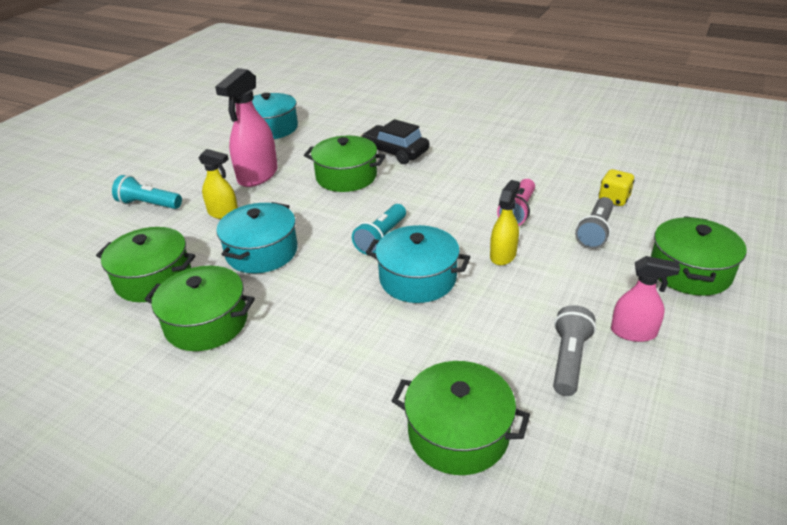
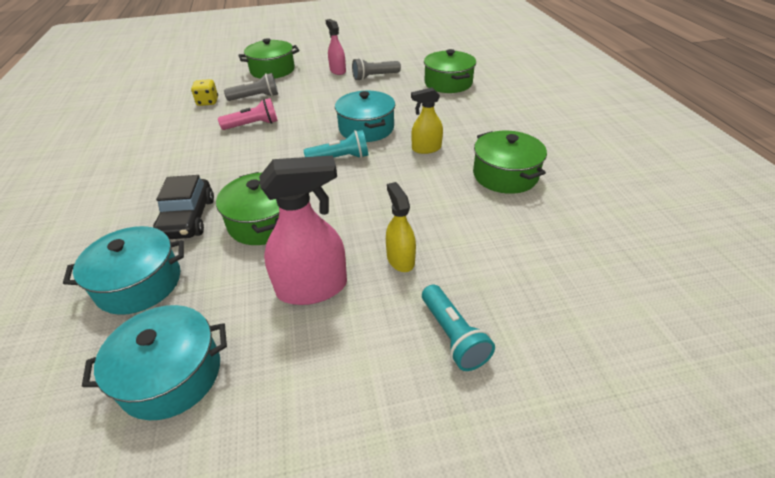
camera: 130 degrees left, 5 degrees up
(153, 279) = (516, 230): green pot -> none
(262, 252) = (419, 199): turquoise pot -> turquoise pot (139, 283)
(503, 255) = (311, 113): yellow spray bottle -> yellow spray bottle (426, 148)

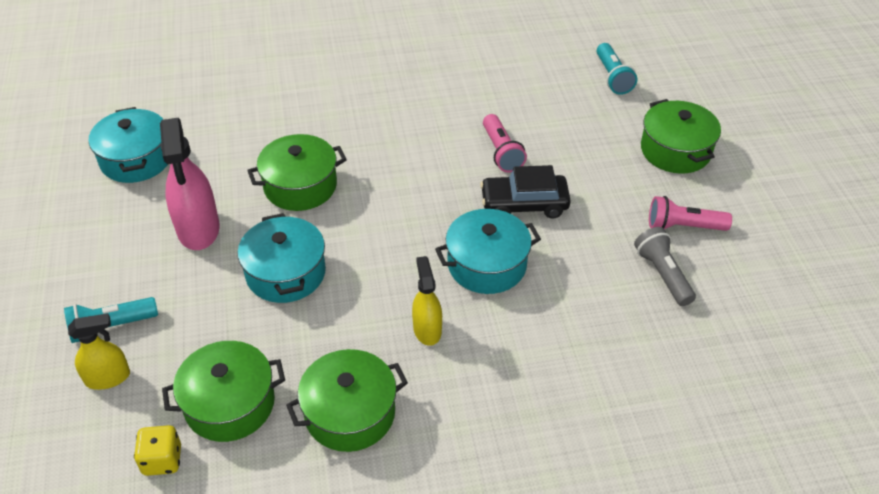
camera: 90 degrees right, 5 degrees up
(139, 283) = (236, 121): turquoise pot -> turquoise pot (286, 273)
(188, 218) = (317, 132): black car -> black car (524, 204)
(208, 102) = (565, 102): yellow dice -> yellow dice (162, 460)
(256, 97) = (580, 144): grey flashlight -> none
(337, 71) = (683, 226): pink spray bottle -> pink flashlight
(340, 158) = (412, 240): turquoise flashlight -> turquoise flashlight (612, 77)
(400, 259) = (217, 293): yellow spray bottle -> yellow spray bottle (108, 378)
(448, 83) = (646, 377): green pot -> green pot (230, 404)

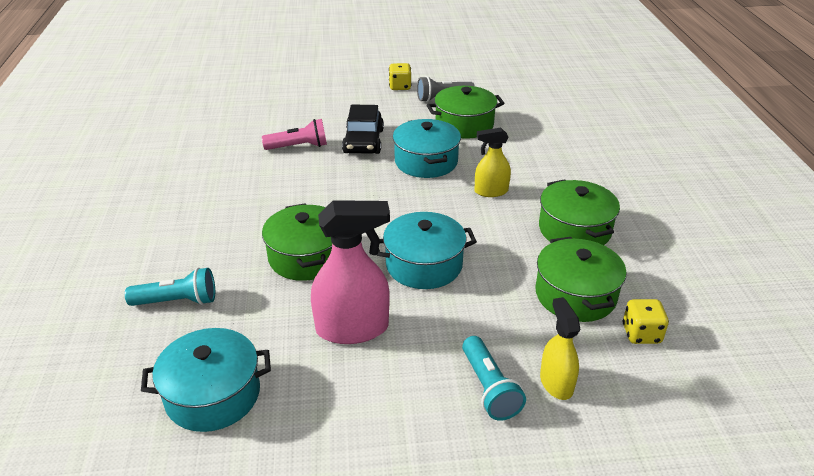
camera: 85 degrees left, 10 degrees down
(612, 77) = (228, 93): turquoise flashlight -> turquoise flashlight (177, 301)
(675, 150) = (323, 80): green pot -> green pot (464, 125)
(683, 226) = (400, 87): pink flashlight -> yellow dice

